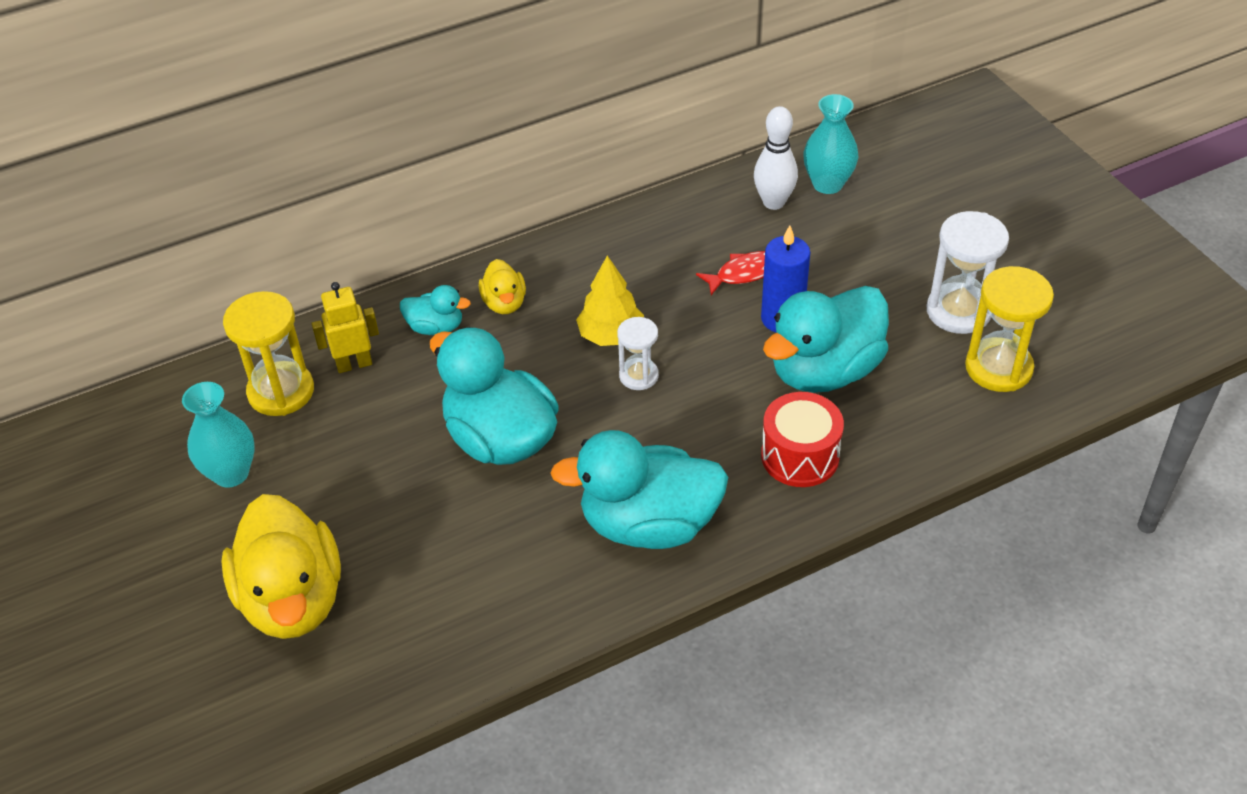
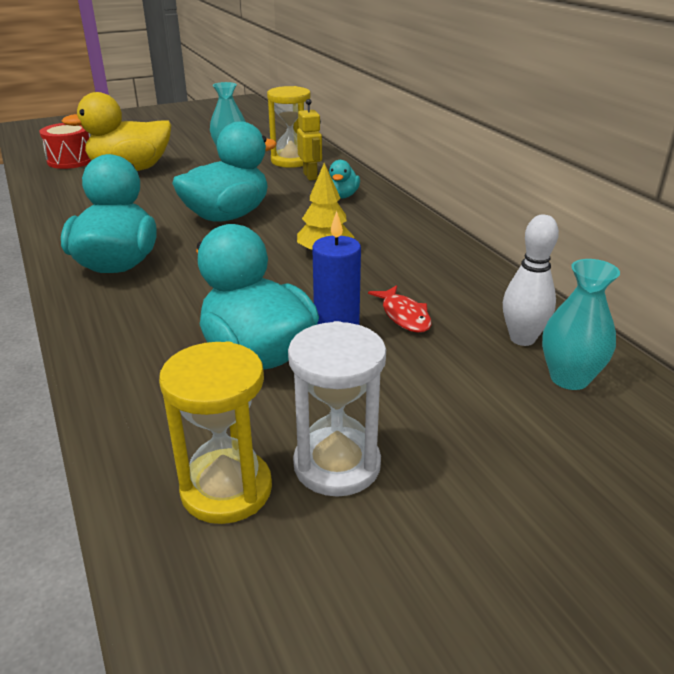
camera: 90 degrees right, 15 degrees down
(504, 303) = (365, 216): yellow duck -> none
(638, 376) = (275, 263): white hourglass -> none
(800, 456) = (151, 332): red drum -> red drum (71, 160)

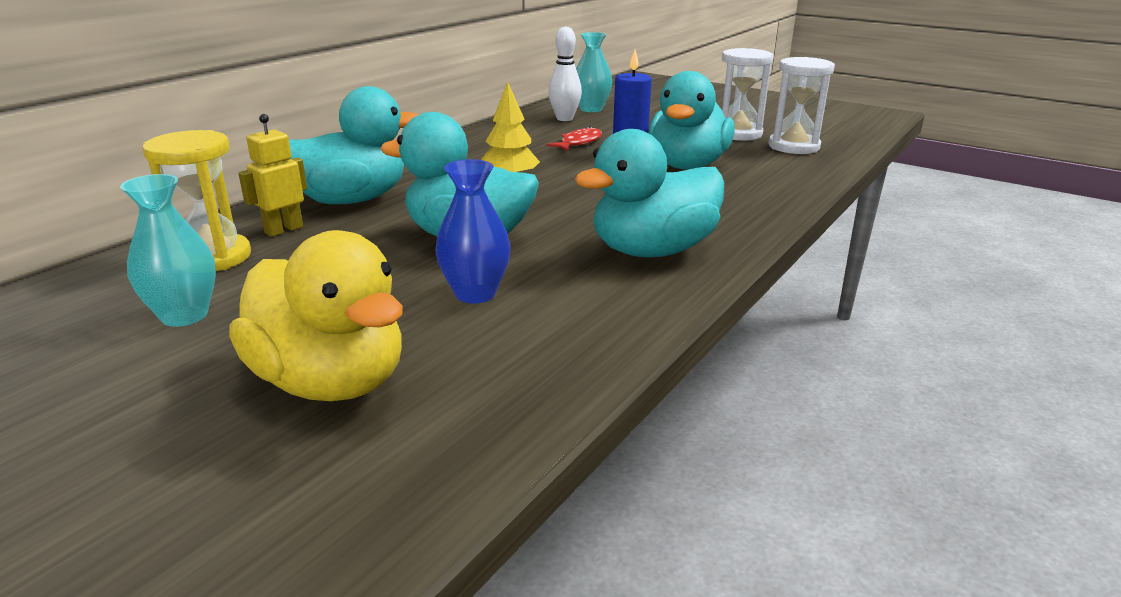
camera: 120 degrees left, 5 degrees down
(71, 160) = (305, 500): red drum -> none
(155, 204) = (475, 293): none -> blue vase
(226, 489) = (793, 146): yellow hourglass -> white hourglass
(342, 196) = (350, 200): turquoise duck -> turquoise duck, size x2.06

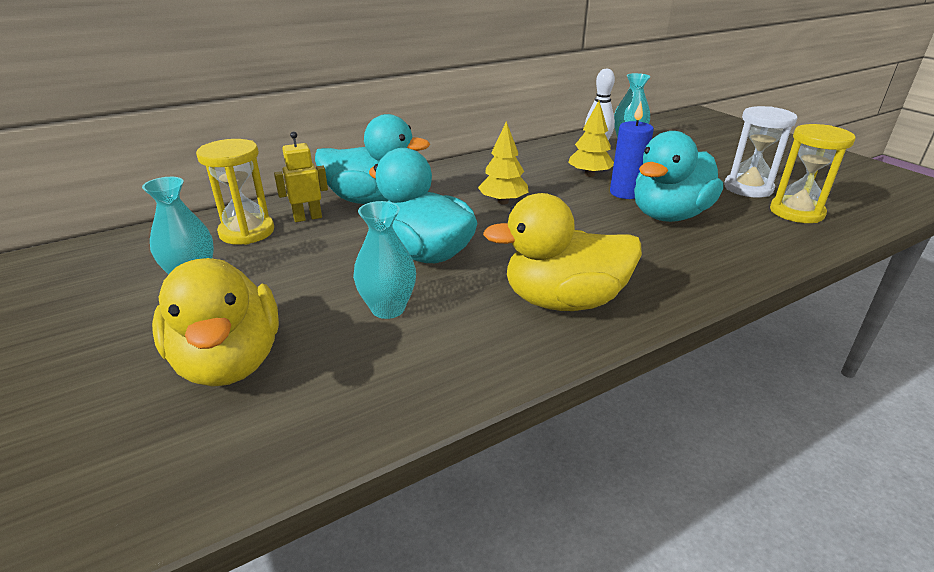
camera: 25 degrees right, 5 degrees up
(475, 293) = (388, 308): blue vase -> turquoise vase
(579, 143) = (589, 175): red fish -> yellow tree
(652, 251) = (563, 301): turquoise duck -> yellow duck
(793, 146) = (796, 212): white hourglass -> yellow hourglass

